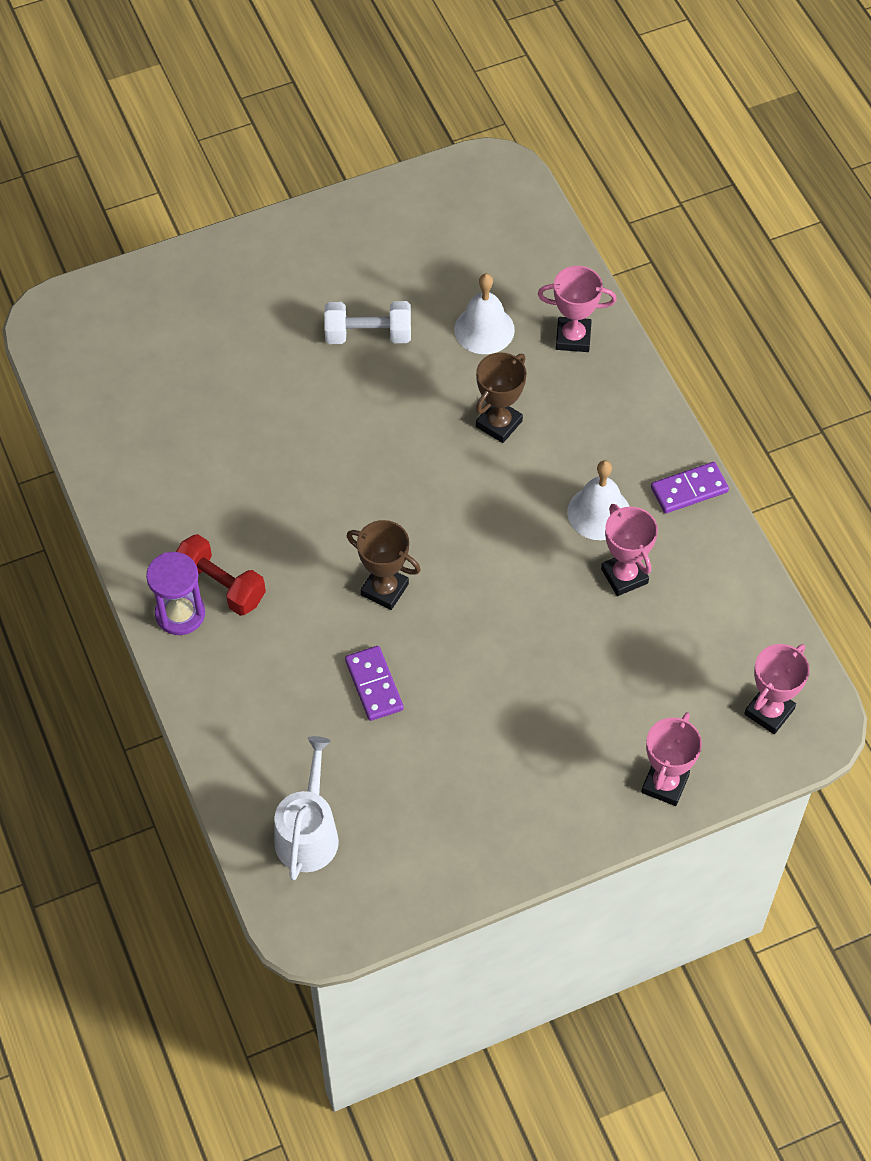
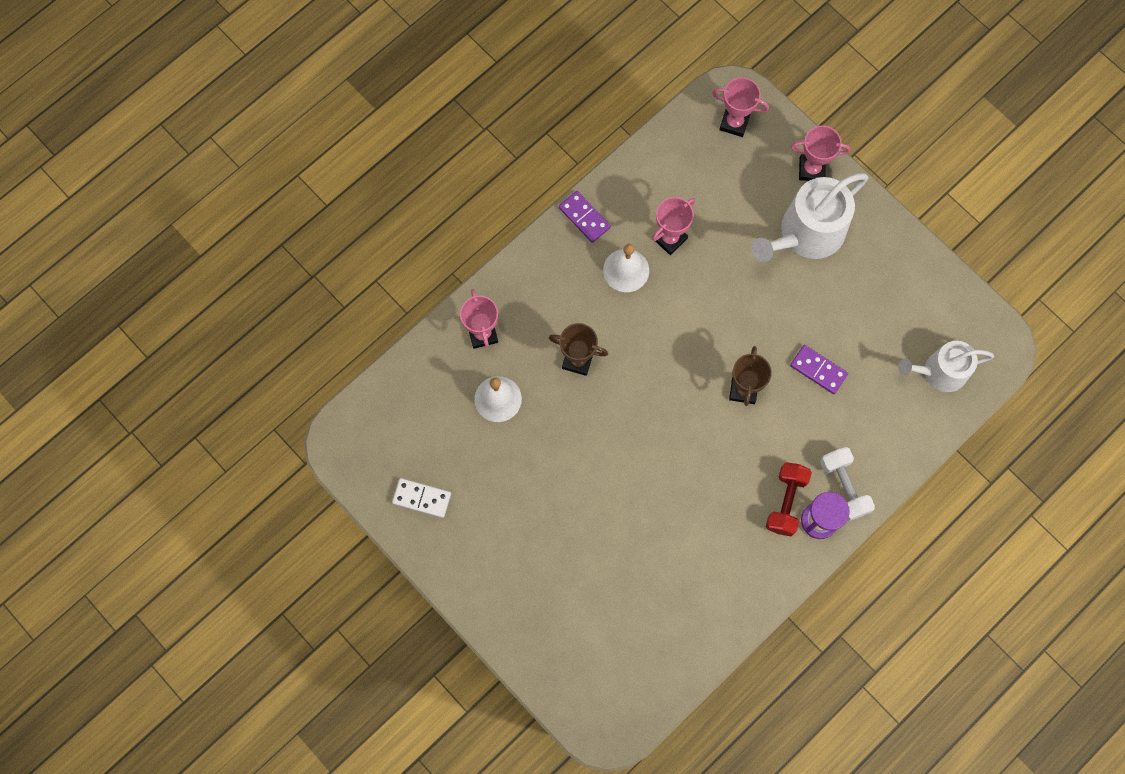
camera: 110 degrees left, 15 degrees up
(368, 335) = (533, 481): white dumbbell -> white dumbbell (844, 487)
(374, 685) = (818, 370): purple domino -> purple domino turned 75 degrees clockwise
(396, 225) = (422, 498): none -> white domino
(570, 742) = (806, 234): none -> white watering can

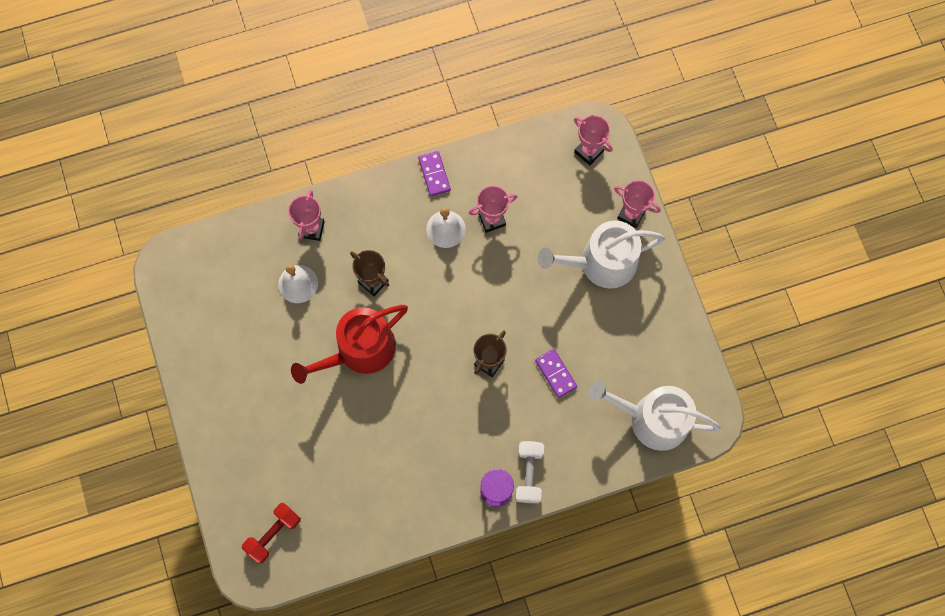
camera: 25 degrees right, 0 degrees up
(422, 498) = (203, 333): white domino -> none
(600, 439) = (360, 350): none -> red watering can
(786, 502) = (477, 464): red dumbbell -> red dumbbell (273, 534)
(940, 372) = (652, 419): white watering can -> white watering can, size x1.53

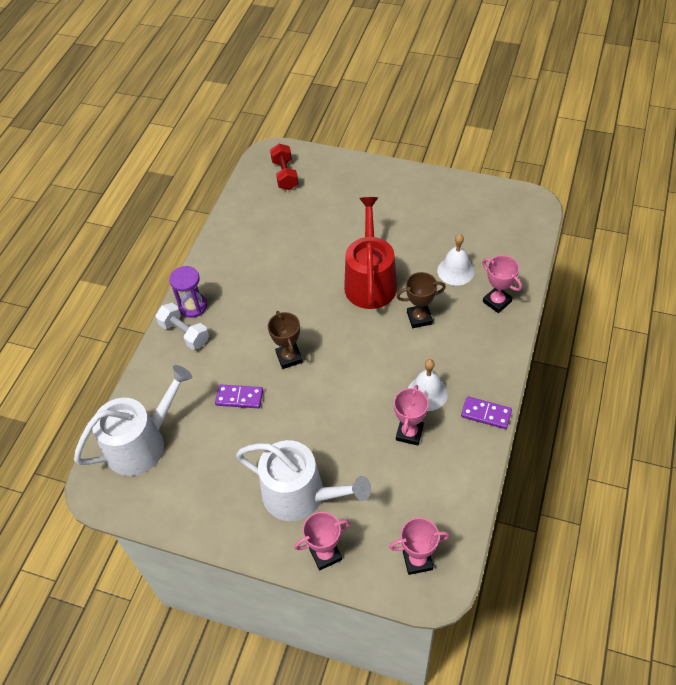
camera: 130 degrees right, 20 degrees down
(601, 263) = (301, 495): white watering can -> white watering can turned 90 degrees clockwise

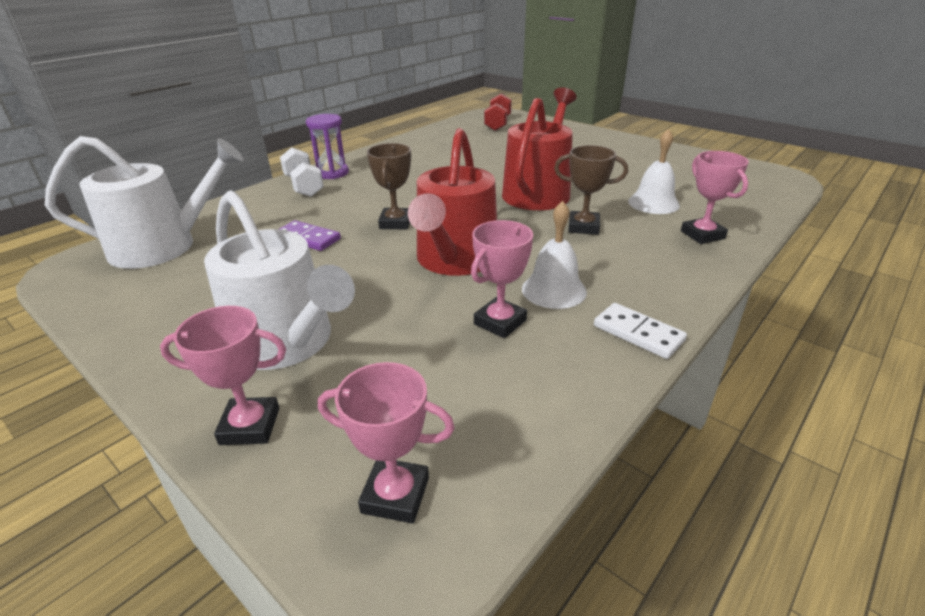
camera: 20 degrees right, 20 degrees down
(353, 385) = (455, 260): none -> red watering can
(486, 414) = (638, 333): purple domino -> white domino

